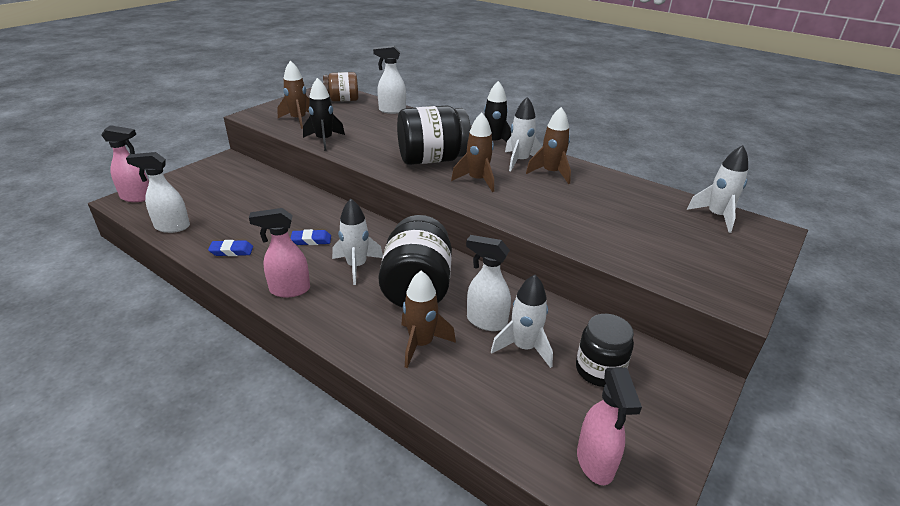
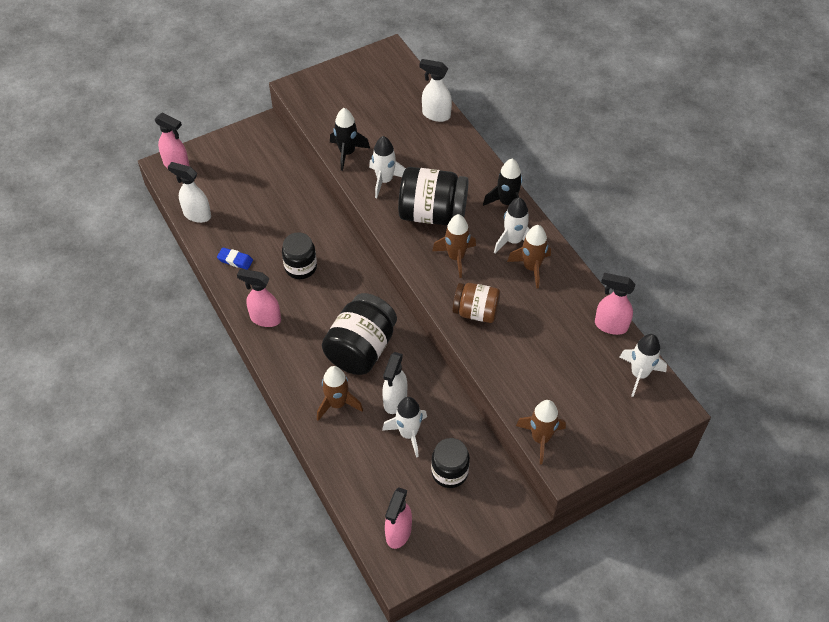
camera: 25 degrees right, 20 degrees up
(298, 120) = (336, 108): brown rocket -> brown rocket (540, 438)
(311, 240) = (300, 267): blue eraser -> black jar
(342, 100) = (394, 80): brown jar -> brown jar (476, 312)
(357, 266) = (324, 310): white rocket -> white rocket (384, 181)
(486, 321) = (395, 401): white spray bottle -> white spray bottle turned 120 degrees counterclockwise
(655, 192) = (610, 325): none -> pink spray bottle

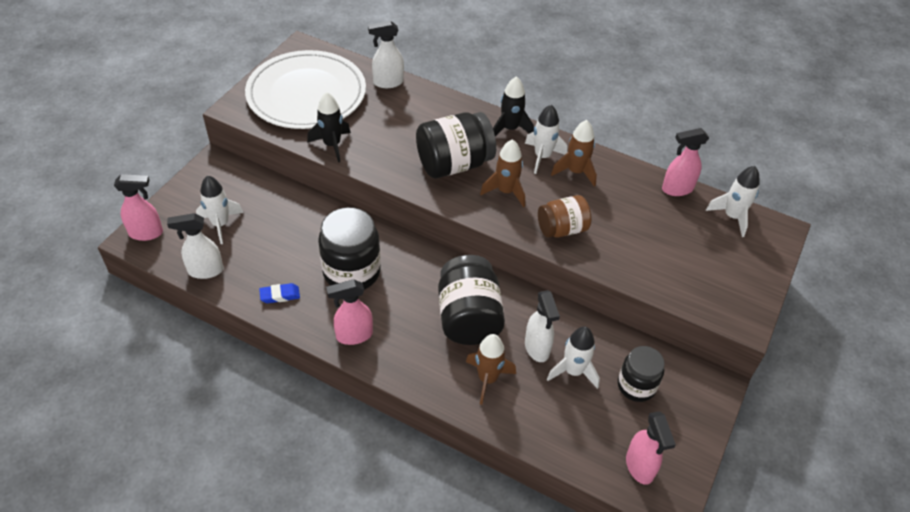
camera: 35 degrees left, 5 degrees down
(300, 267) = (351, 272): black jar -> black jar, size x1.60
(360, 98) = (306, 94): none -> white plate
(384, 181) = (387, 154): white rocket -> white rocket (220, 224)
(540, 438) = (706, 308): brown rocket -> none

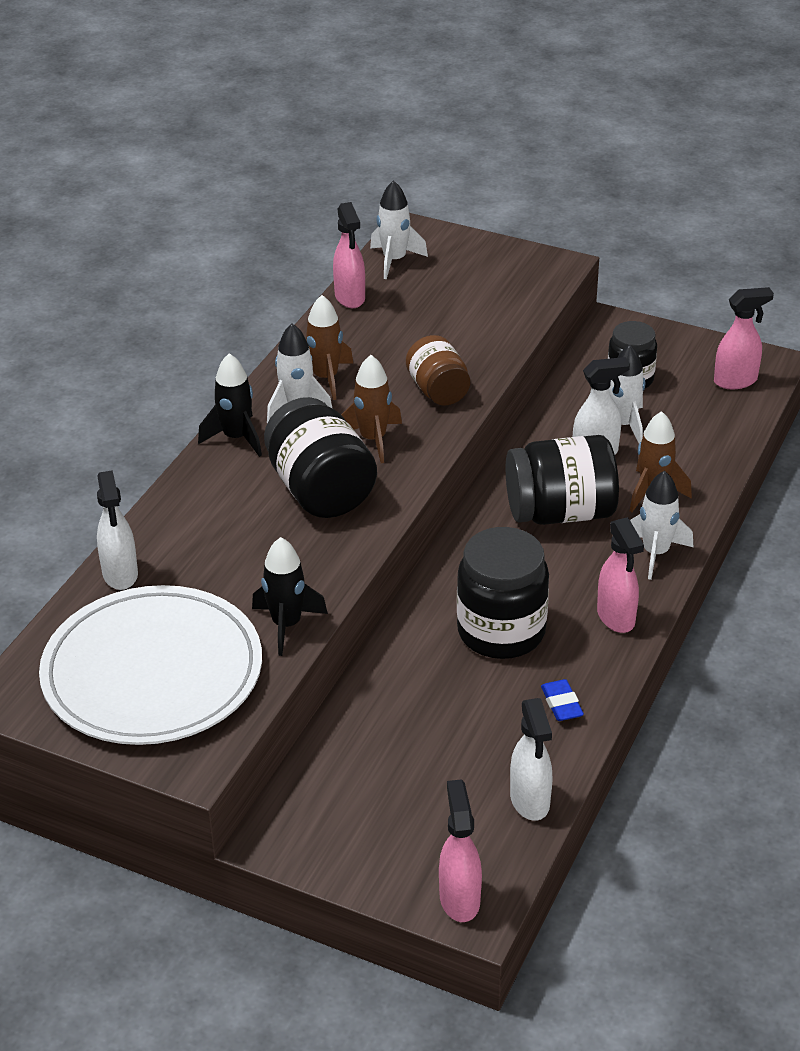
camera: 90 degrees left, 10 degrees down
(220, 224) = (425, 801): white rocket -> white rocket (655, 553)

